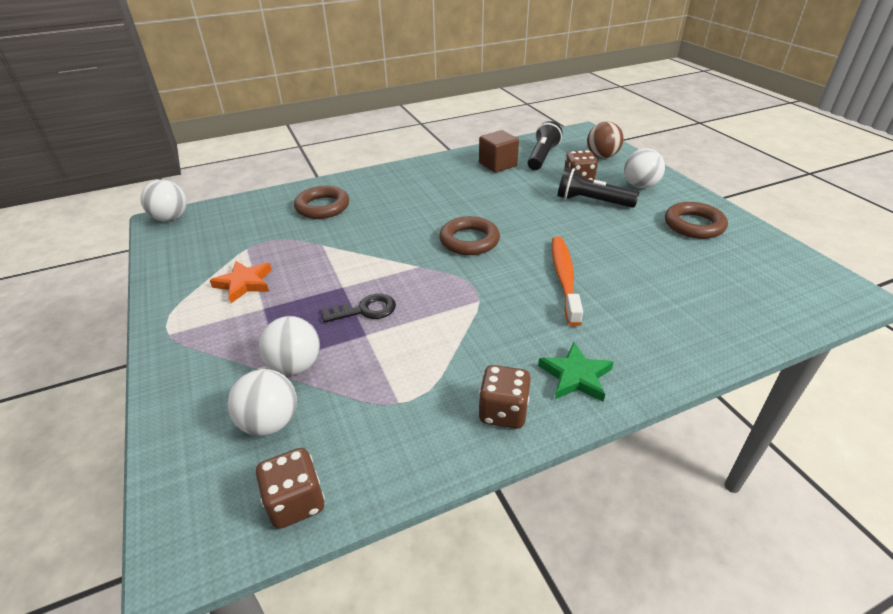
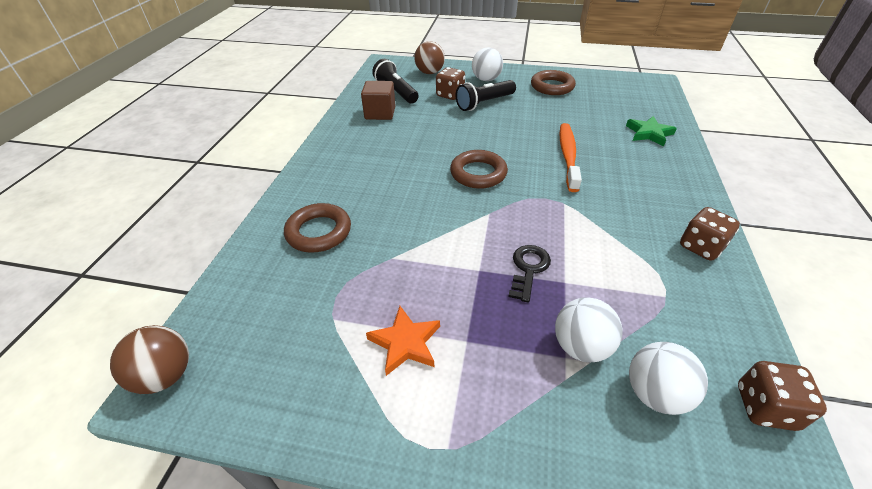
camera: 55 degrees left, 5 degrees up
(171, 218) = (165, 375): white ball -> brown ball
(564, 278) = (568, 156): orange toothbrush -> orange toothbrush turned 60 degrees clockwise
(575, 376) = (679, 200): green star -> green star (649, 133)

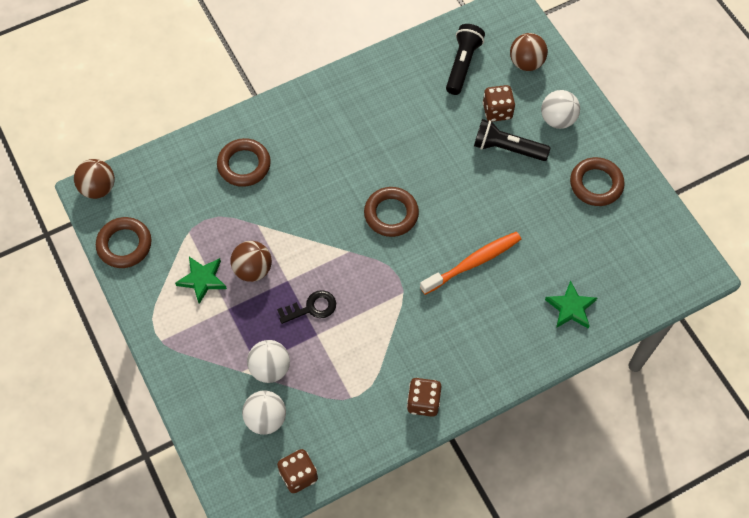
camera: 50 degrees right, 20 degrees up
(270, 398) = (124, 245): none -> brown ring
(380, 113) = (415, 82): brown cube -> none
(405, 342) = (202, 279): orange star -> green star
(439, 290) = (253, 269): none -> brown ball

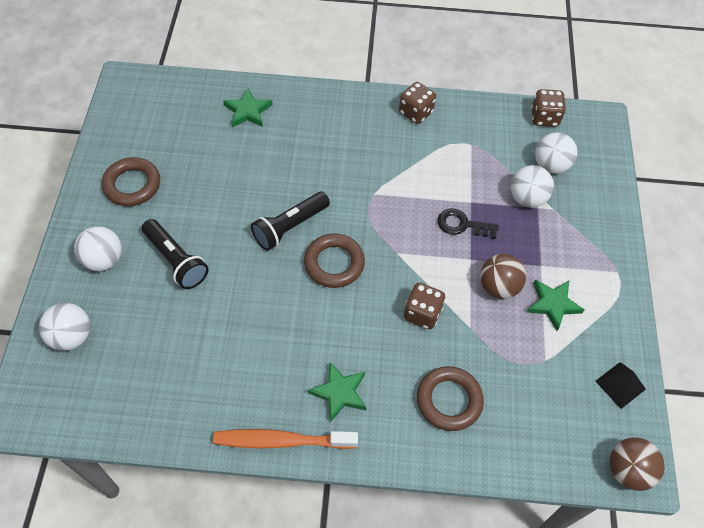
camera: 150 degrees left, 5 degrees down
(124, 245) = (620, 385): brown ring -> black pyramid
(322, 128) = (339, 393): none -> green star
(462, 65) = (136, 375): black flashlight -> black flashlight (290, 227)
(473, 262) = (295, 183): orange toothbrush -> orange toothbrush (281, 440)
(497, 111) = (150, 302): brown dice -> brown dice (422, 313)
(526, 63) = (72, 336): brown ball -> white ball

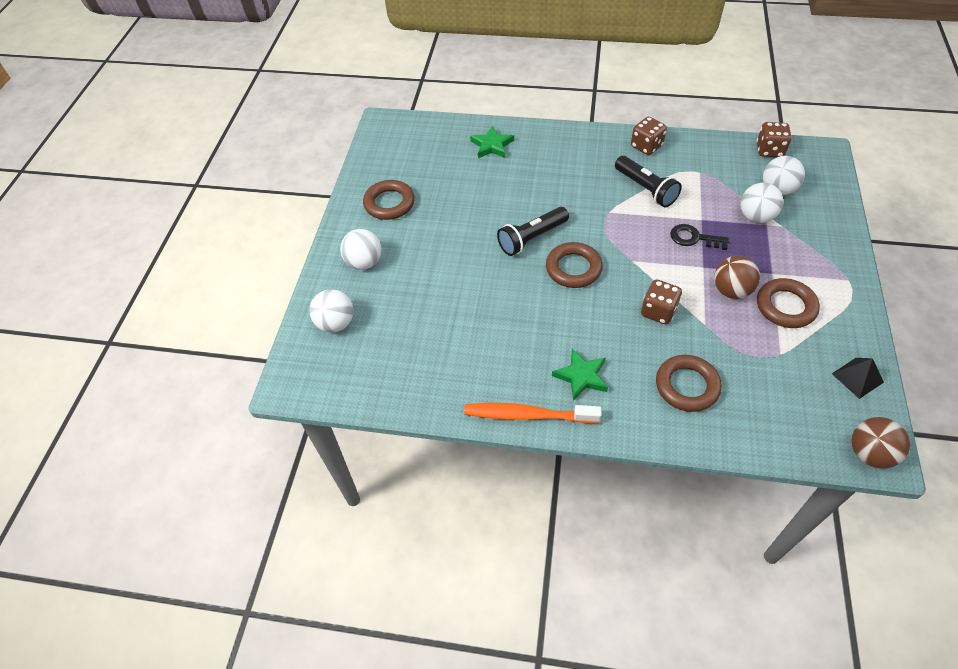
camera: 10 degrees right, 5 degrees down
(176, 260) = (428, 264): black flashlight -> black flashlight (645, 189)
(553, 304) = (785, 306): green star -> brown ring

